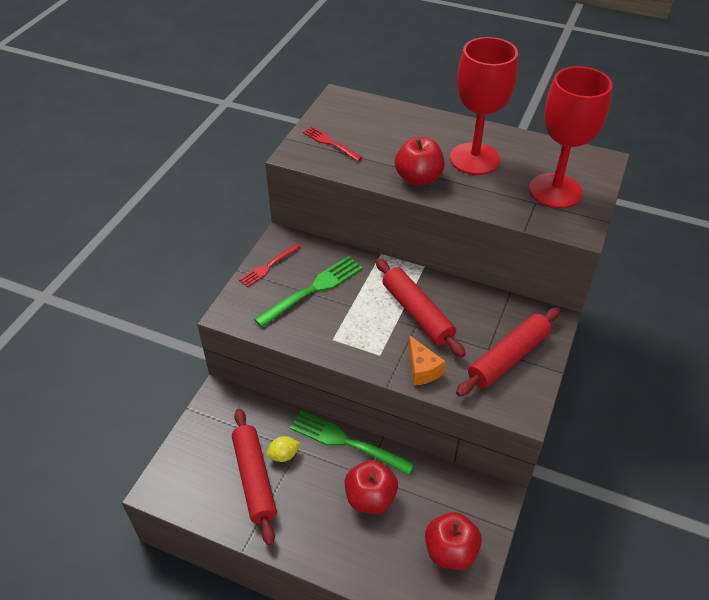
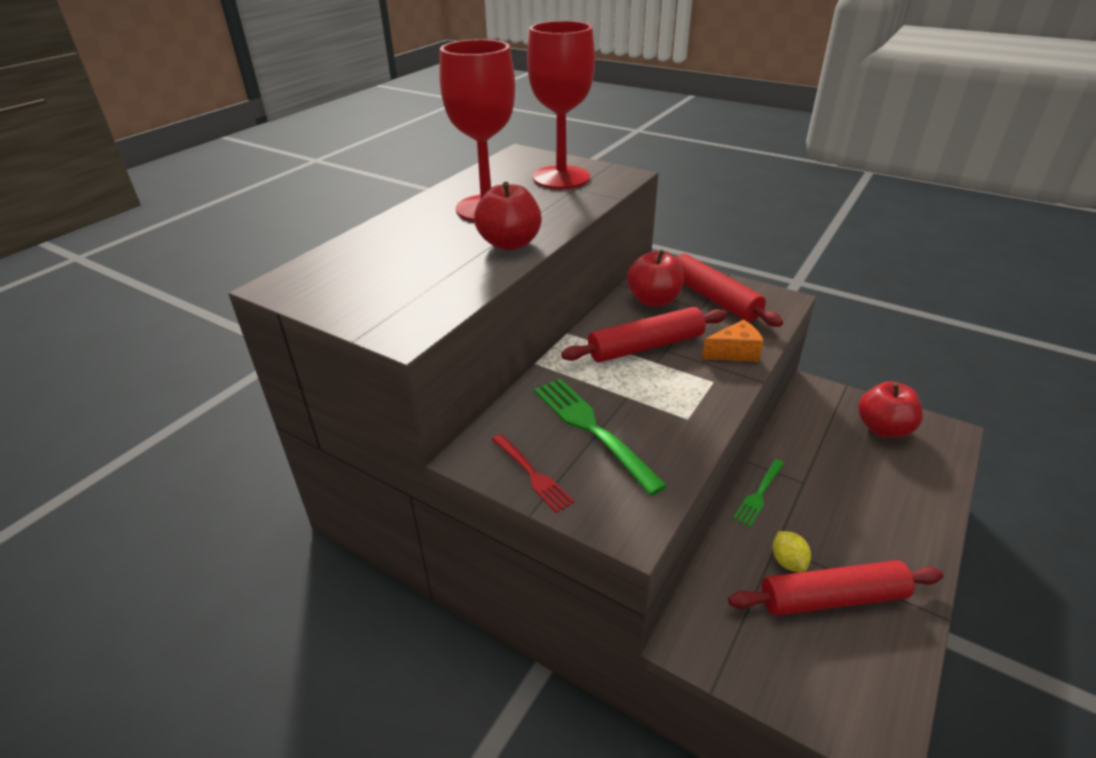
camera: 80 degrees left, 10 degrees down
(331, 143) = (395, 299): red fork -> none
(347, 442) = (759, 493): green fork -> green fork, size x0.60
(370, 498) = (835, 481): red apple -> red apple (653, 300)

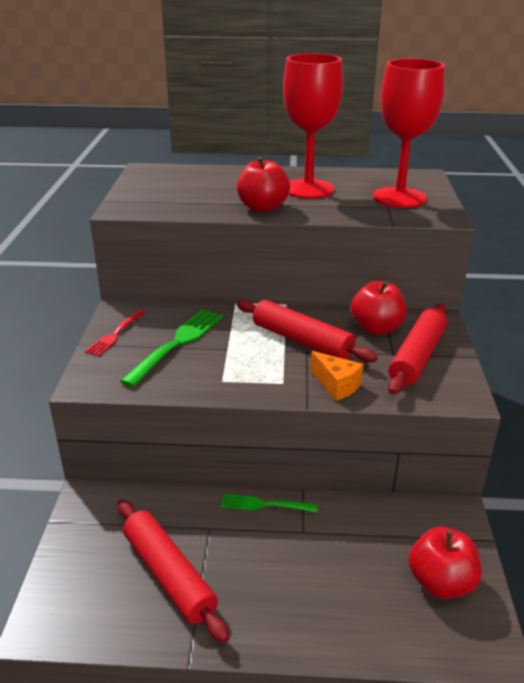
camera: 60 degrees right, 5 degrees down
(788, 561) = (195, 539): yellow lemon -> none

